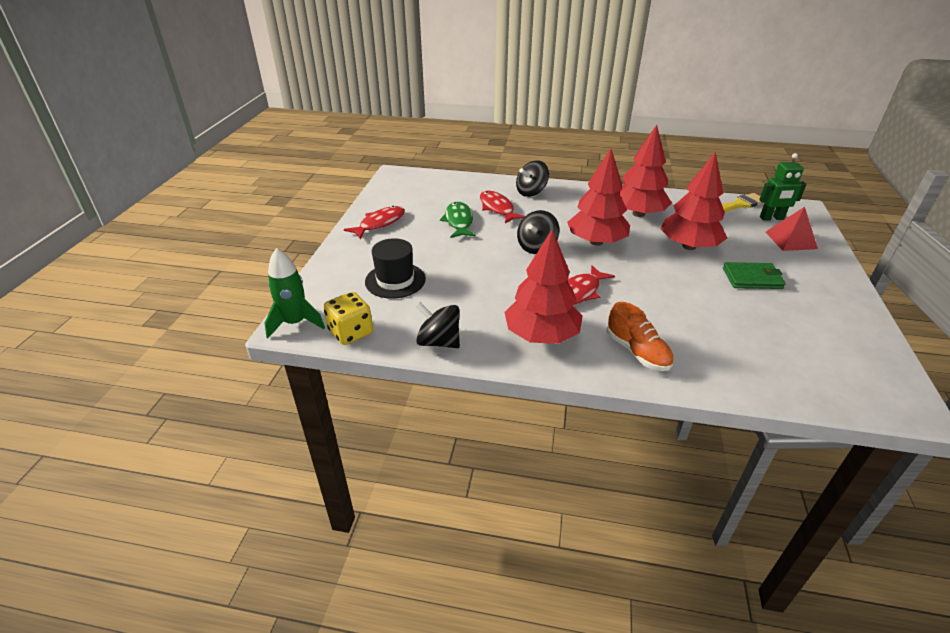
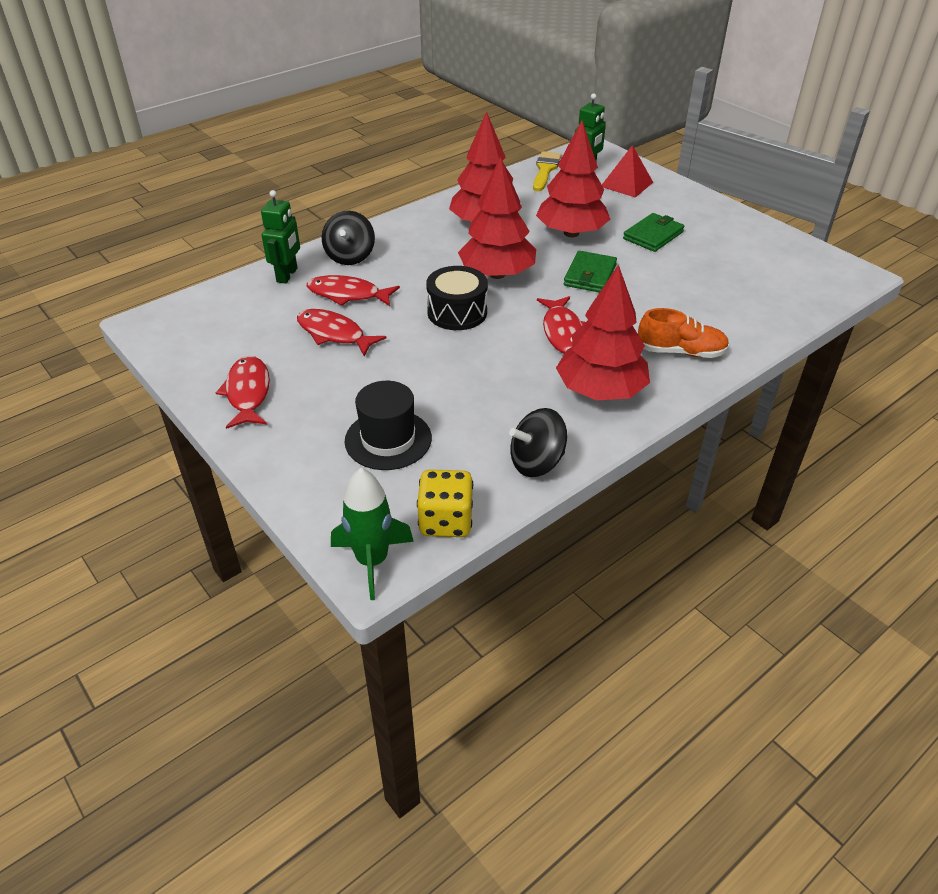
camera: 50 degrees left, 5 degrees up
(459, 221) = (334, 334): green fish -> red fish
(486, 185) = (287, 275): none -> green robot
(536, 247) = (457, 312): black spinning top -> black drum
(656, 274) = (590, 275): none -> green wallet

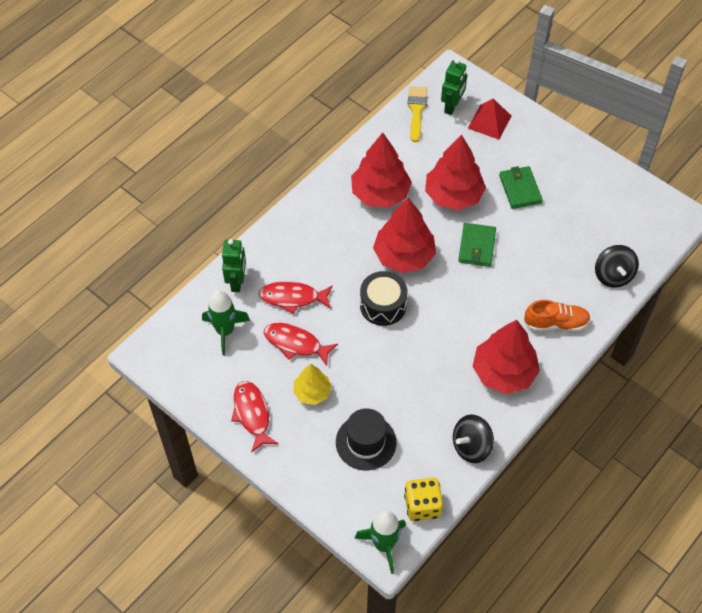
camera: 10 degrees left, 15 degrees up
(252, 314) = (225, 331): none -> green rocket
(336, 381) = (312, 392): none -> yellow tree
(350, 256) = (280, 251): black spinning top -> black spinning top (613, 275)
(563, 332) = (467, 315): red fish -> none
(653, 235) = (520, 189): green wallet -> green wallet turned 45 degrees counterclockwise

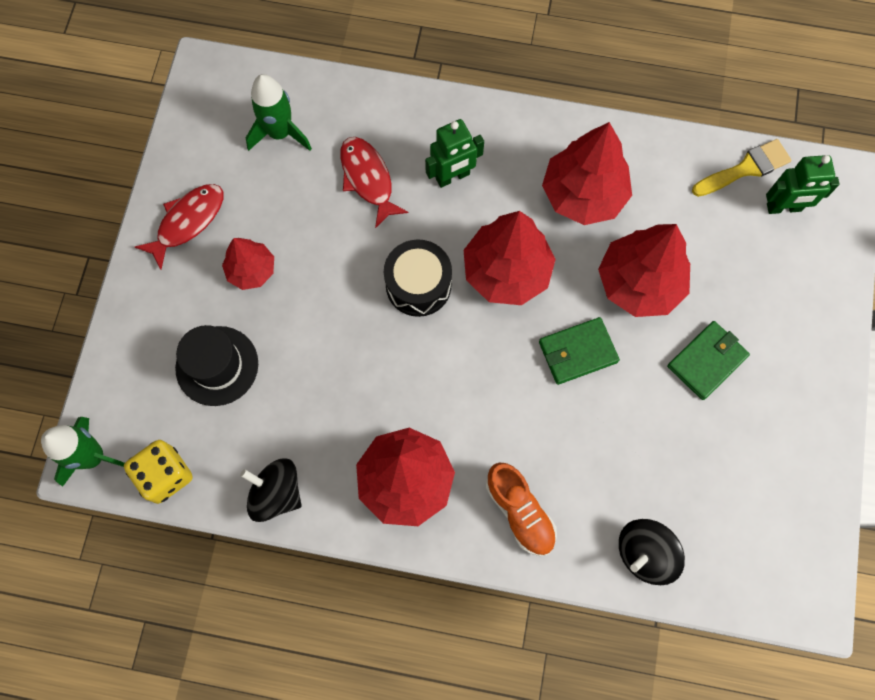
camera: 60 degrees right, 15 degrees up
(237, 282) = (353, 108): green robot -> green robot (452, 177)
(296, 343) = (307, 216): red fish -> none
(312, 392) = (251, 270): yellow tree -> red tree
(489, 122) = (792, 267): red pyramid -> none

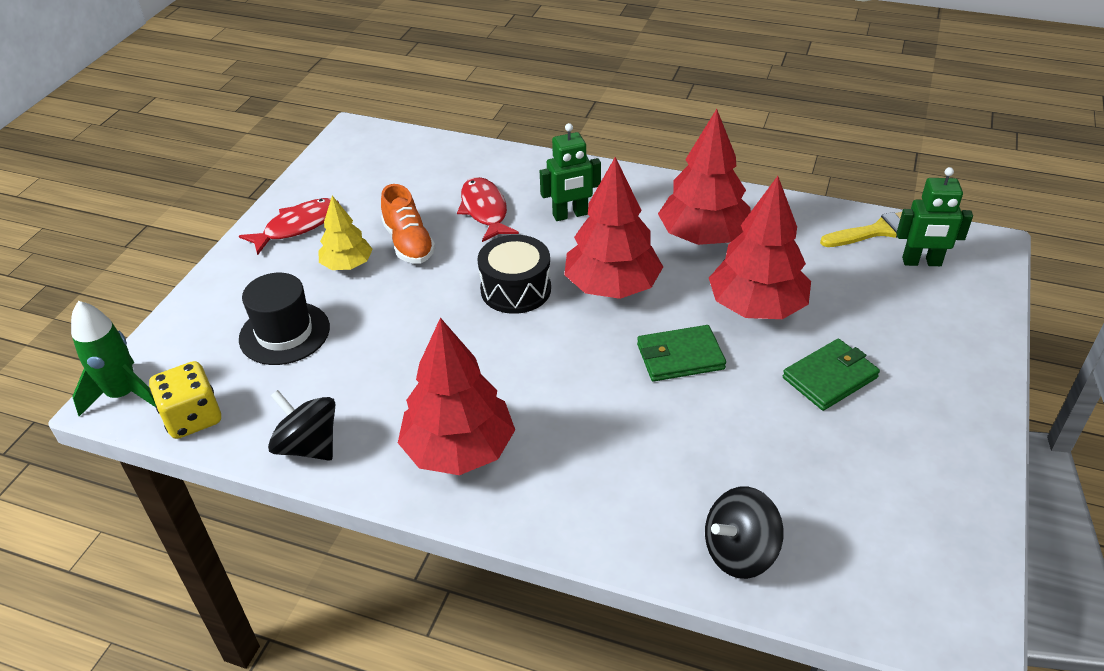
camera: 10 degrees right, 30 degrees down
(251, 270) = (347, 265): red tree -> yellow tree
(280, 133) = (409, 175): green rocket -> none
(520, 512) = (588, 493): orange shoe -> orange shoe (409, 243)

